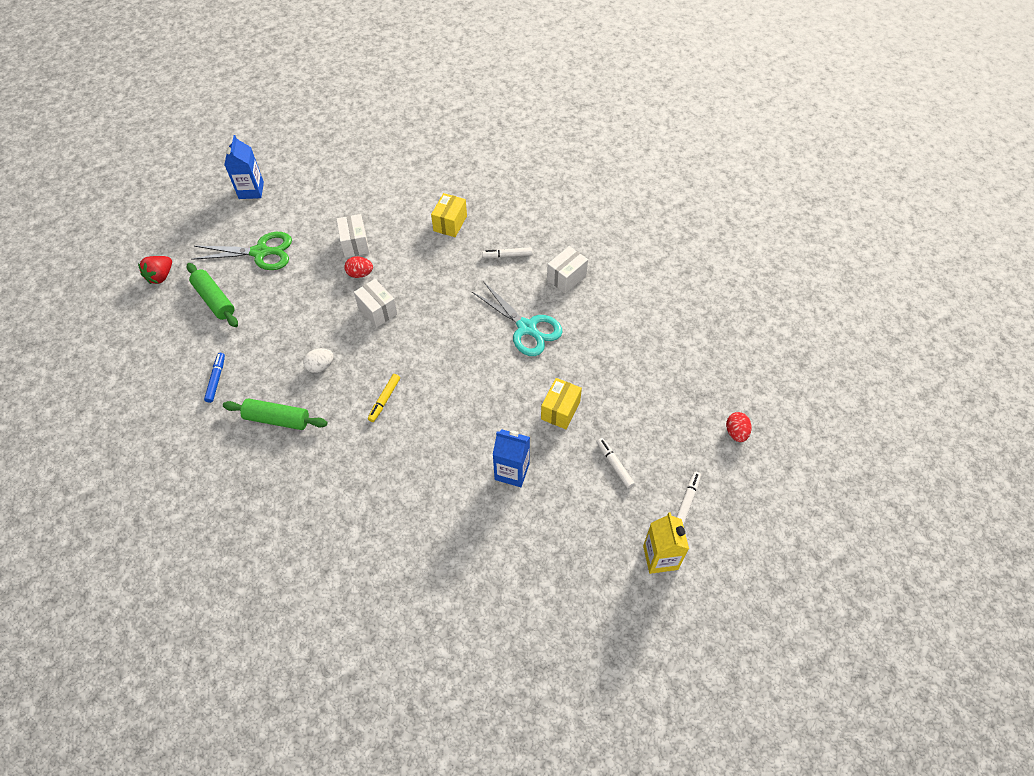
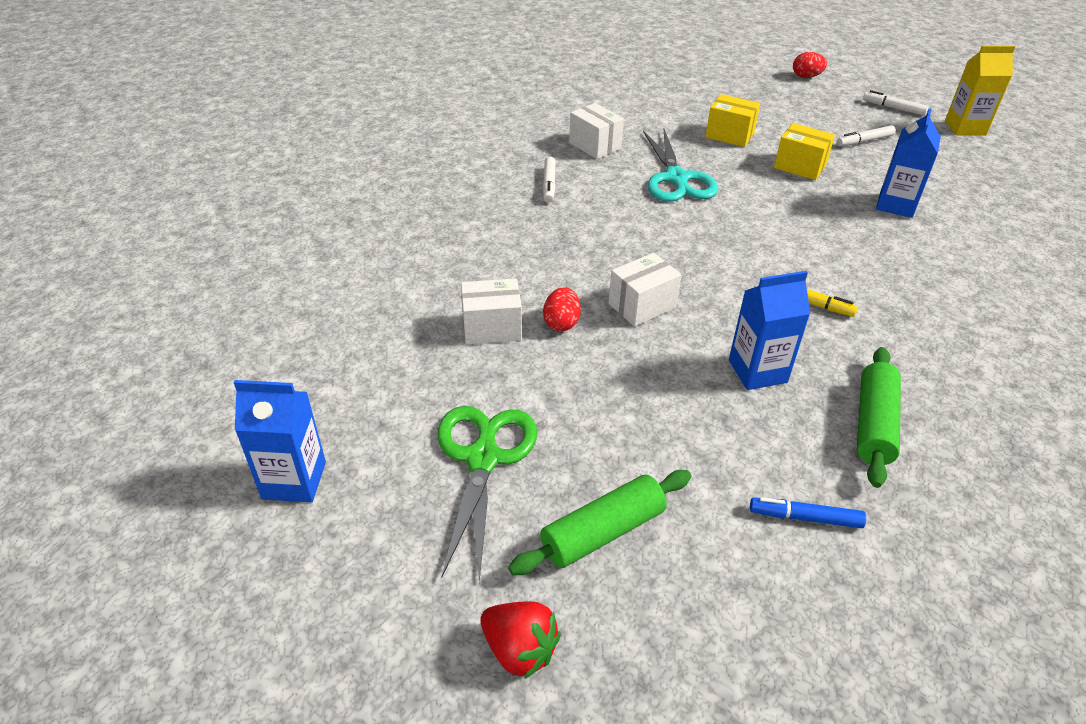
camera: 85 degrees left, 15 degrees down
(320, 366) = (757, 371): white egg -> blue carton
(450, 223) = (473, 228): yellow box -> yellow box (729, 135)
(527, 328) = (676, 179): turquoise scissors -> turquoise scissors turned 120 degrees clockwise

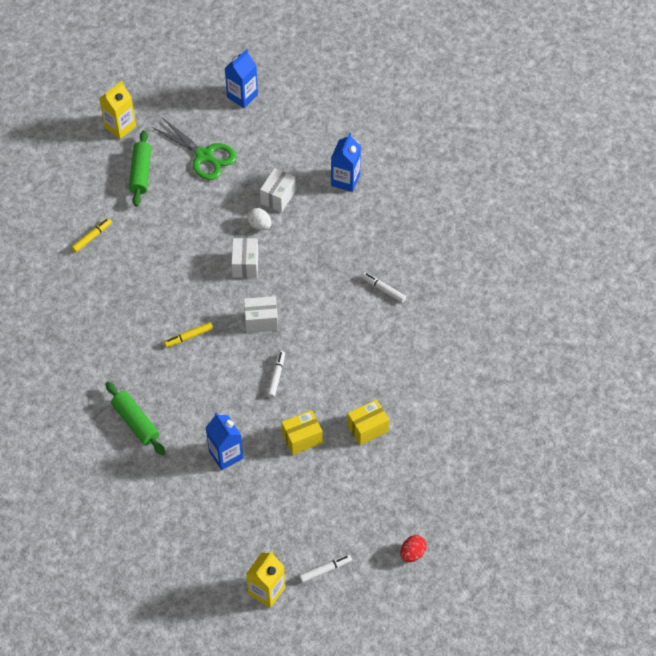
camera: 125 degrees right, 15 degrees up
(519, 650) = (120, 127): red strawberry -> yellow carton
(561, 323) = (259, 225): red egg -> white egg
(595, 146) = (410, 341): white box -> white box (261, 321)
(676, 179) = (340, 359): turquoise scissors -> none
(757, 371) = (168, 279): blue carton -> blue carton (345, 180)
(805, 518) = (92, 237): blue marker -> yellow marker
(864, 141) = (300, 506): white marker -> white marker (276, 376)
(873, 424) = (107, 297): green rolling pin -> green rolling pin (136, 422)

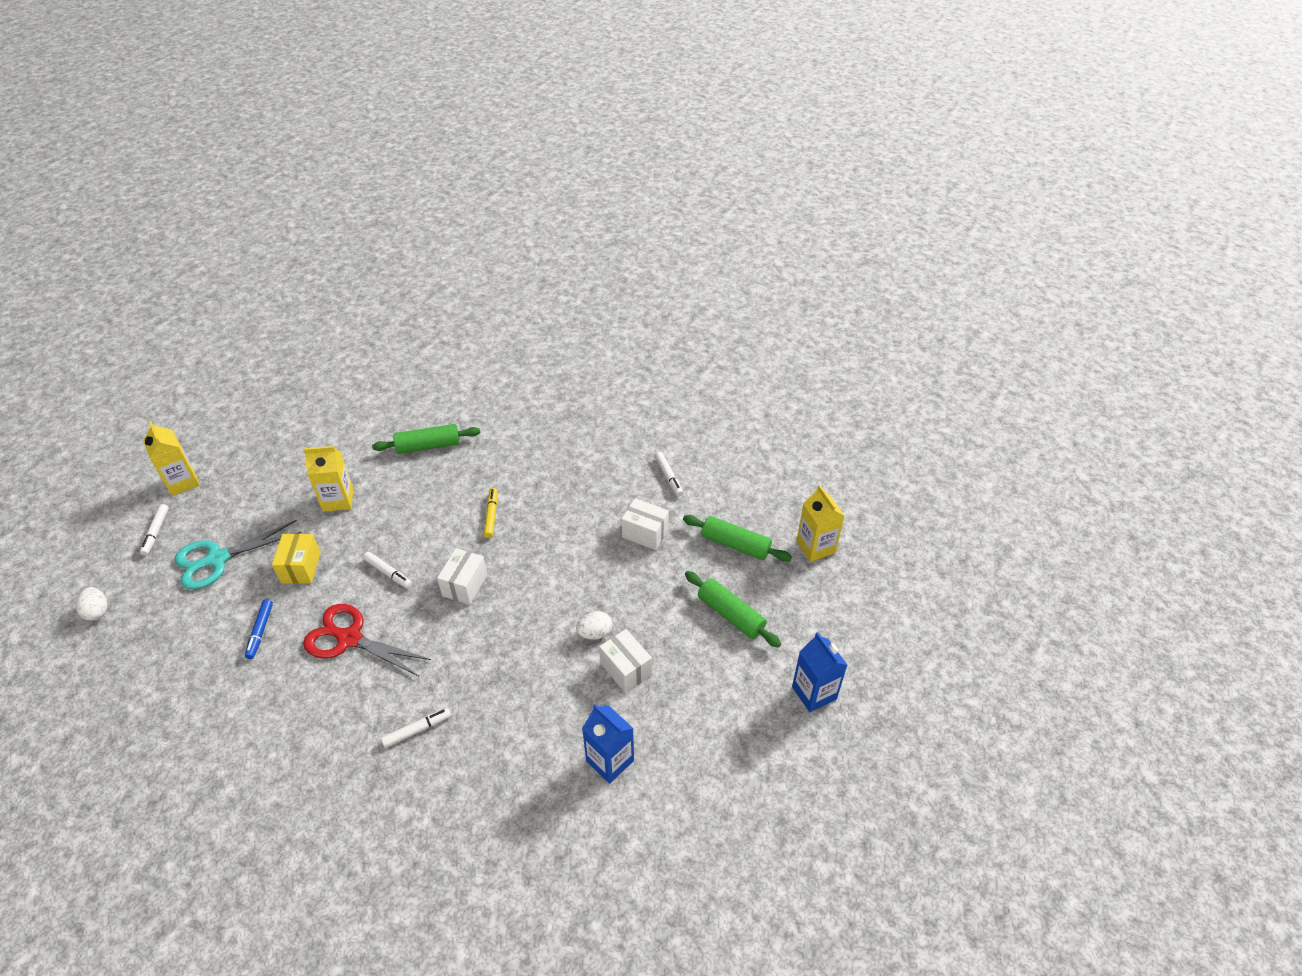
camera: 115 degrees right, 10 degrees down
(92, 237) = (668, 477): yellow marker -> white marker
(204, 156) = (731, 614): green scissors -> green rolling pin
(226, 454) = (338, 500): blue carton -> yellow carton
(245, 264) = (548, 598): white box -> white box (645, 533)
(325, 503) = (217, 559): none -> turquoise scissors
(342, 368) = (349, 638): none -> red scissors
(367, 428) = (260, 631): yellow box -> blue marker
(412, 553) = (97, 611): red egg -> white egg

